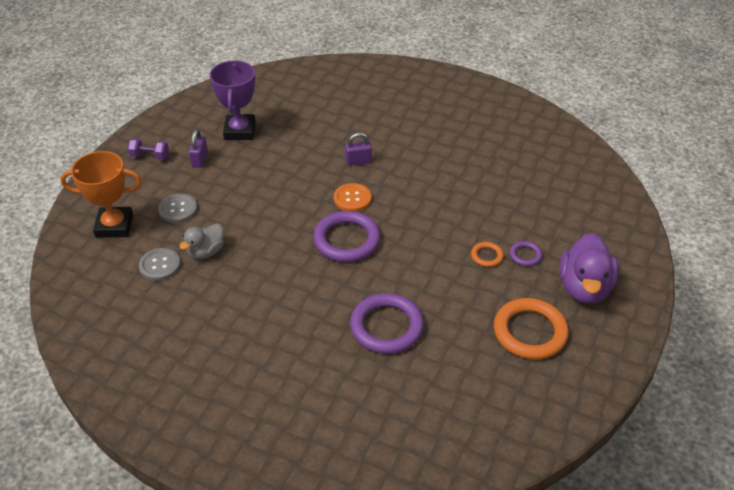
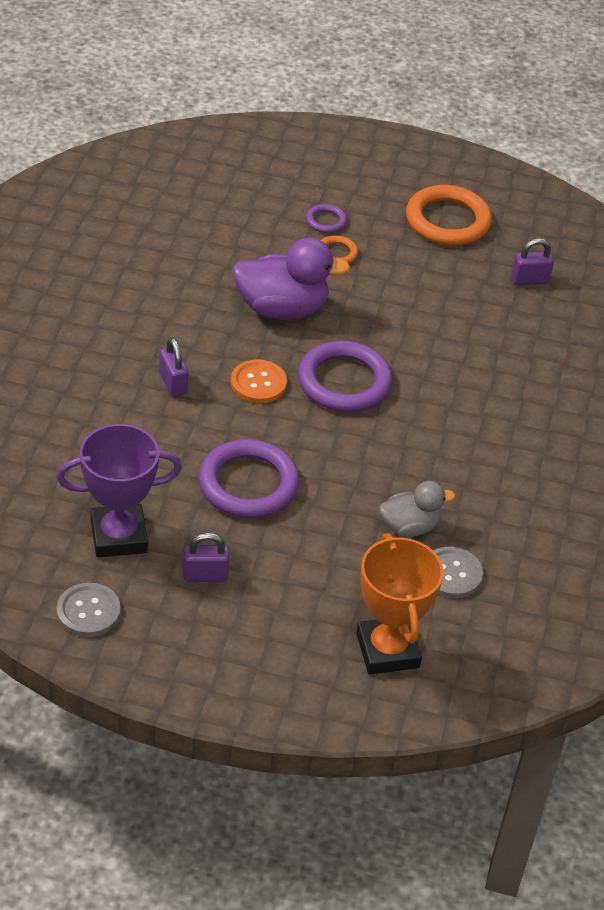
camera: 105 degrees left, 0 degrees up
(150, 156) = (209, 646): purple dumbbell -> none
(178, 209) = (330, 578): grey button -> grey button (88, 611)
(206, 252) = (409, 527): grey duck -> grey duck turned 45 degrees counterclockwise
(386, 327) = (481, 334): purple ring -> purple ring (248, 484)
(451, 374) = (529, 280): none -> purple padlock
(584, 287) = (365, 177): purple duck -> purple duck (282, 308)

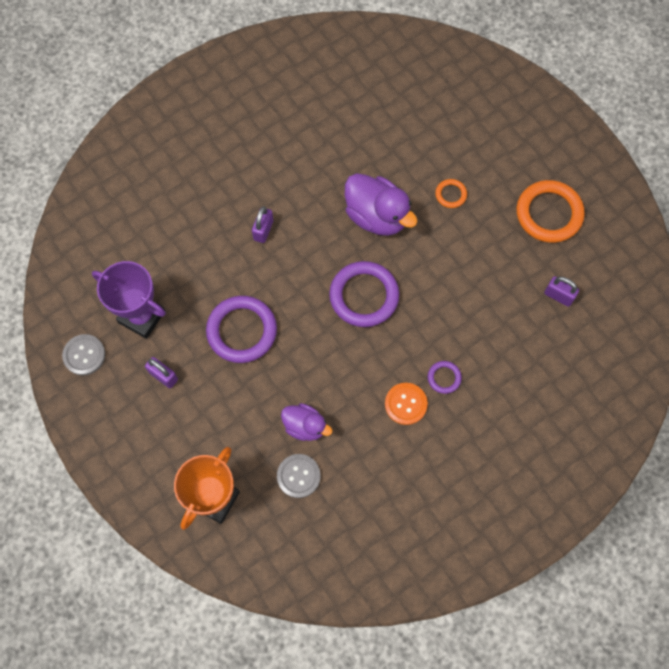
camera: 45 degrees right, 25 degrees up
(258, 383) = (312, 263): orange button -> orange button (405, 404)
(326, 221) = (467, 165): purple ring -> purple ring (444, 378)
(409, 527) = (305, 426): grey duck -> purple duck

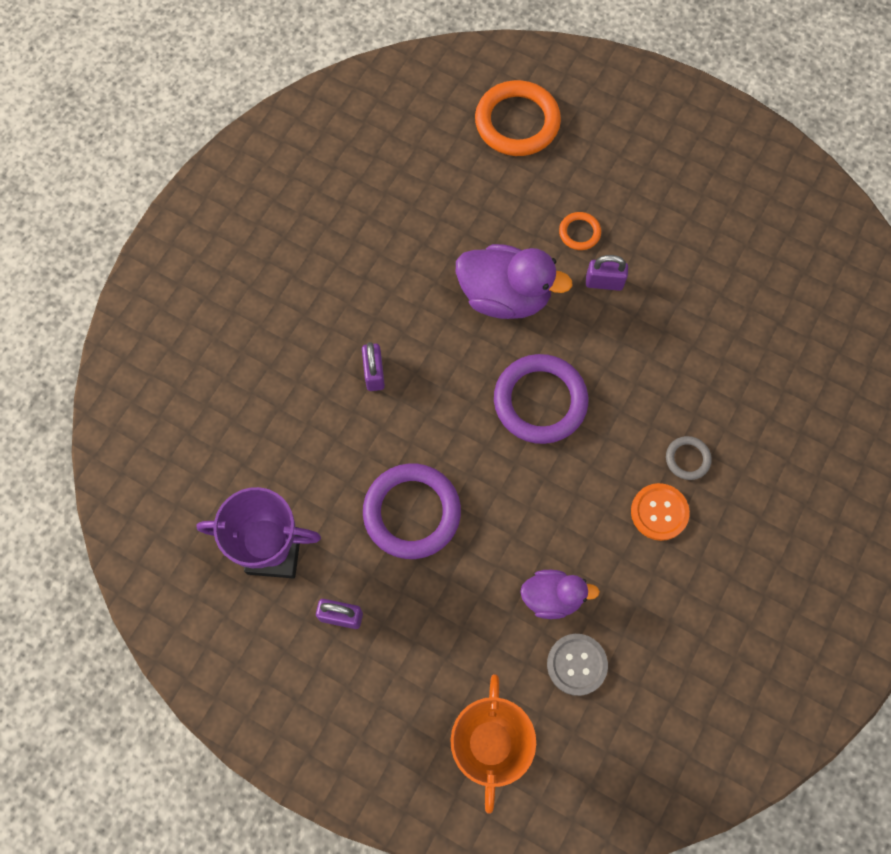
camera: 25 degrees left, 0 degrees up
(84, 355) = (223, 637): grey button -> none
(444, 378) = (687, 459): purple ring -> grey ring
(549, 213) = (705, 207): orange ring -> orange ring (517, 122)
(558, 296) = (767, 300): purple padlock -> purple padlock (604, 282)

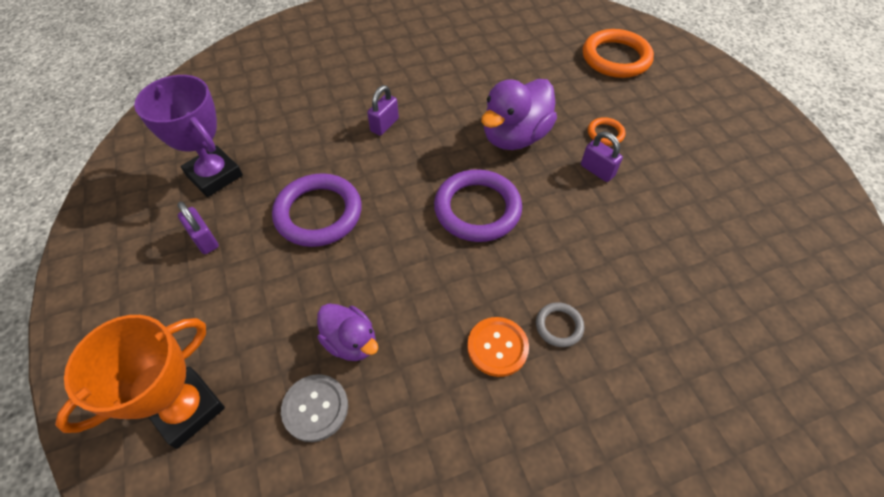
camera: 40 degrees right, 15 degrees down
(505, 296) = (515, 137): purple duck -> purple duck turned 75 degrees clockwise

